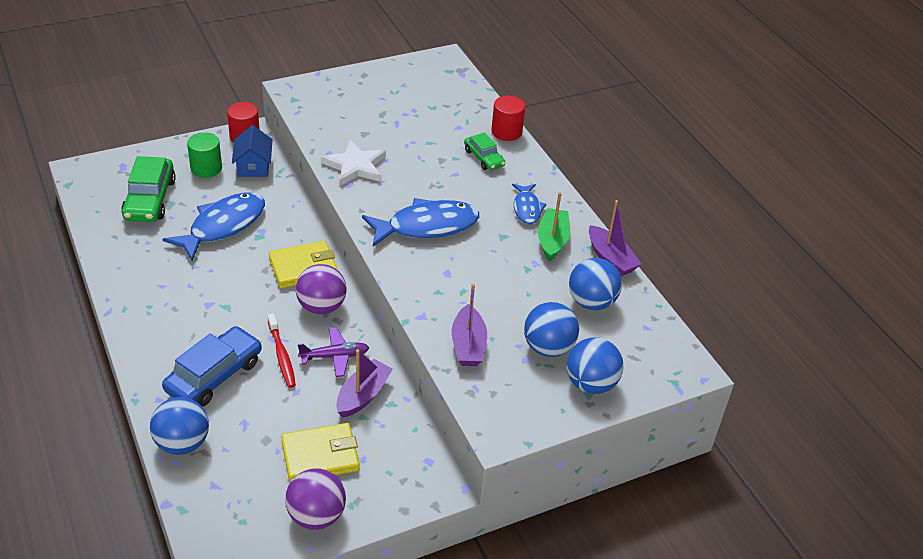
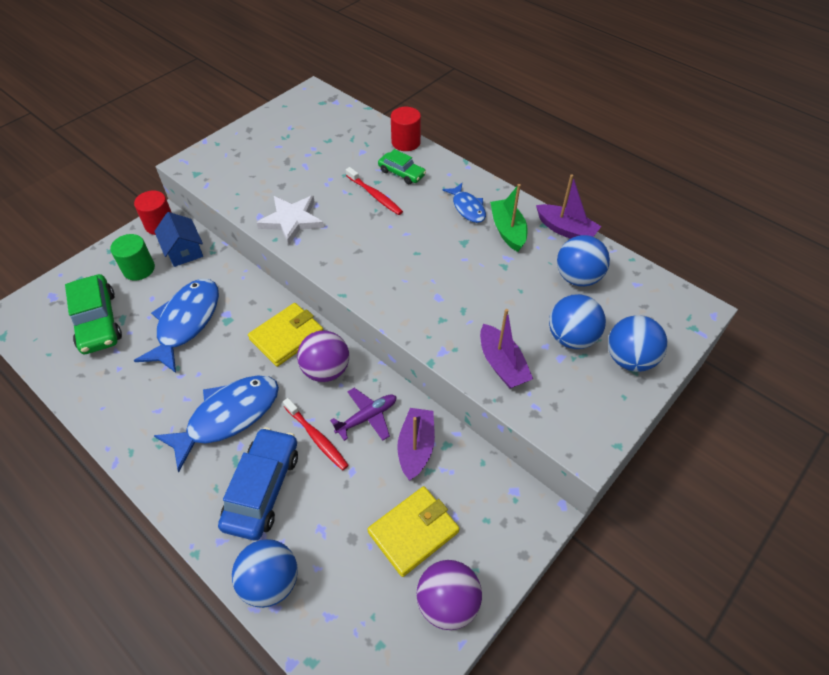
camera: 20 degrees left, 10 degrees up
(427, 226) = (392, 257): blue fish -> blue fish (228, 417)
(445, 169) = (375, 195): none -> red toothbrush

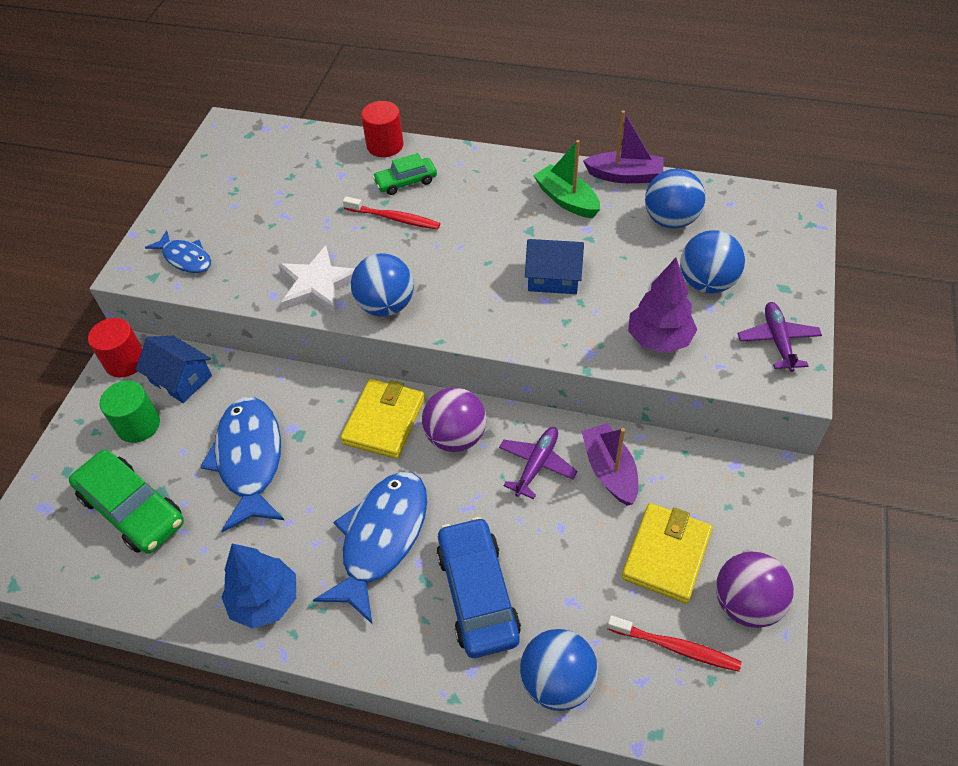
camera: 25 degrees left, 0 degrees up
(129, 421) = (265, 600): none -> blue tree
(316, 437) = (498, 512): red toothbrush -> red toothbrush (675, 647)
(401, 173) = (406, 182): green car -> green car turned 150 degrees clockwise
(456, 284) = (553, 277): none -> blue house
(467, 208) = (507, 192): blue fish -> blue fish (185, 258)
(502, 364) = (659, 339): purple boat -> purple tree
(597, 408) = (777, 341): none -> purple plane
(629, 359) = (774, 280): blue ball -> blue ball (386, 305)

